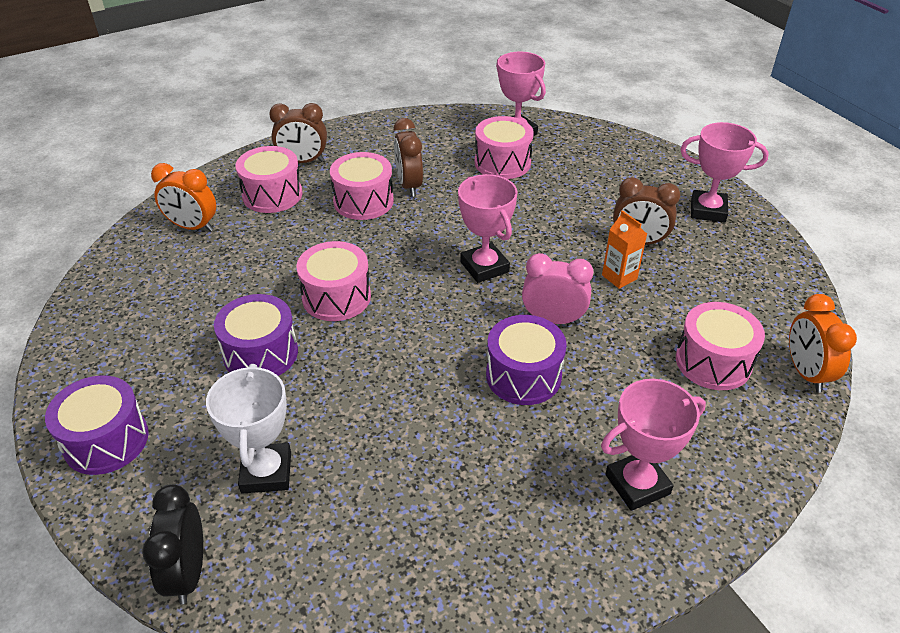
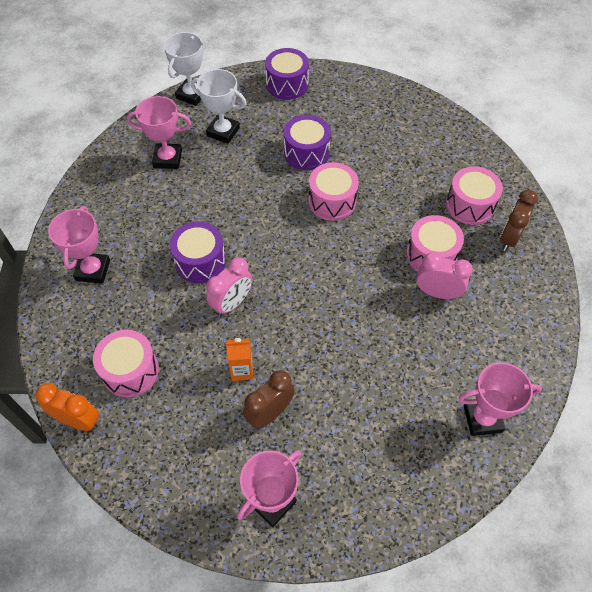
camera: 120 degrees right, 15 degrees up
(188, 572) = (192, 95): black clock -> white trophy
(192, 227) = (452, 154): orange clock -> none
(409, 185) = (437, 293): brown clock -> pink clock
(484, 267) = (308, 292): pink trophy -> pink trophy (168, 159)
(502, 163) = (436, 377): pink drum -> none

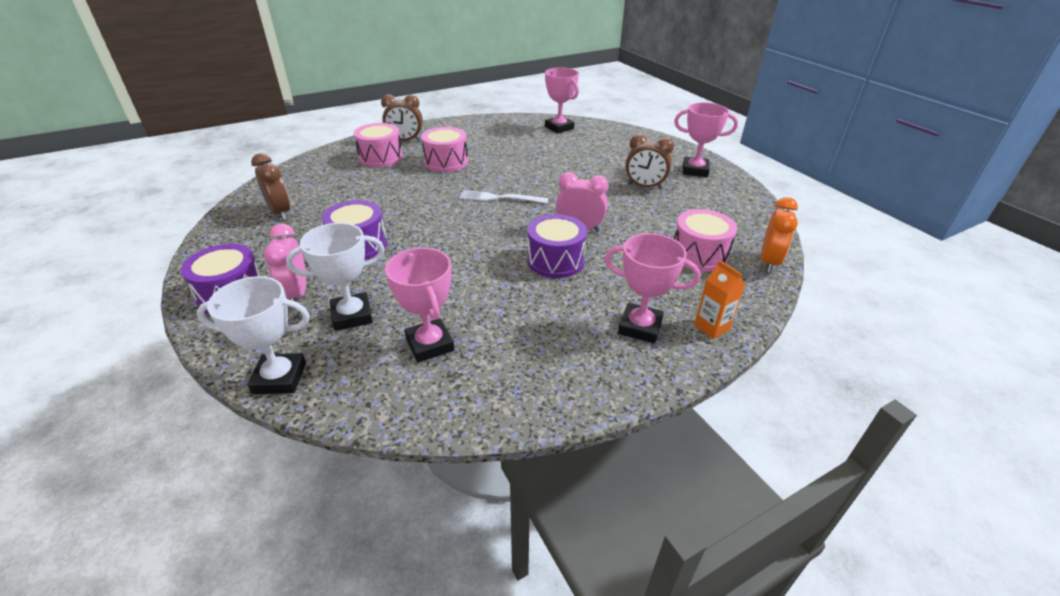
camera: 120 degrees left, 20 degrees down
(79, 420) = (769, 262): orange clock -> orange clock turned 150 degrees counterclockwise
(93, 270) = (640, 327): pink trophy -> pink trophy turned 45 degrees clockwise
(223, 132) = (352, 316): white trophy -> white trophy turned 75 degrees clockwise
(242, 370) = (629, 206): orange carton -> orange carton (711, 327)
(325, 269) = (500, 198): none -> white fork
(332, 201) = (420, 214): pink drum -> none
(388, 119) = (280, 212): none -> brown clock
(437, 293) = (480, 154): pink clock -> pink clock (296, 294)

